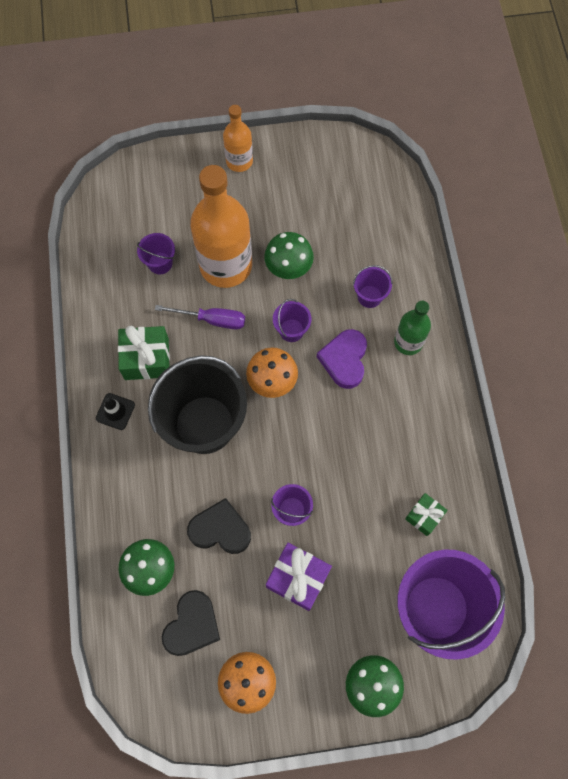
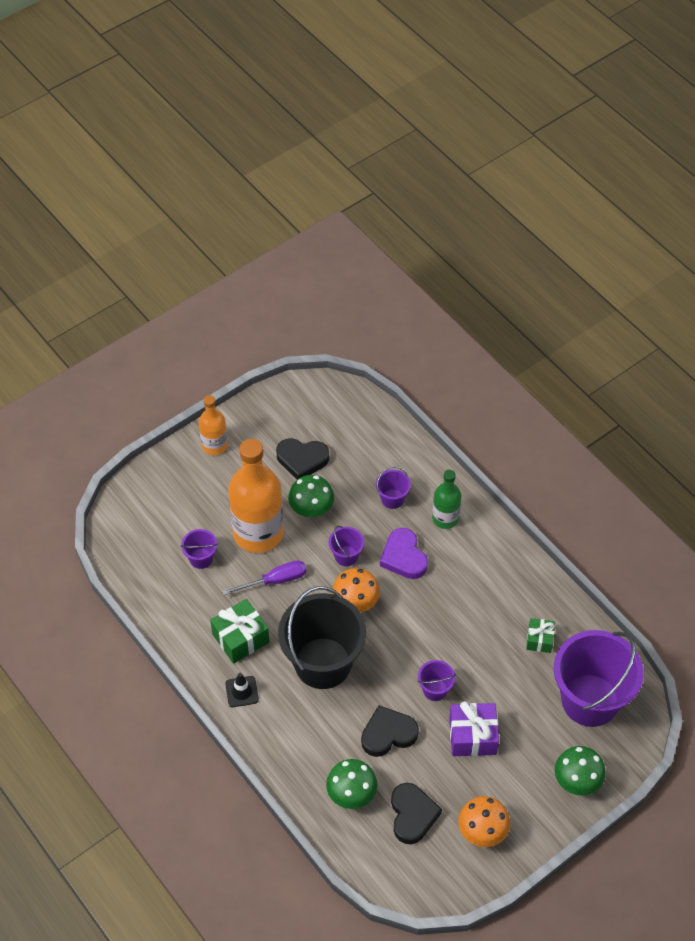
camera: 30 degrees left, 15 degrees down
(309, 215) = (302, 460): none -> black heart

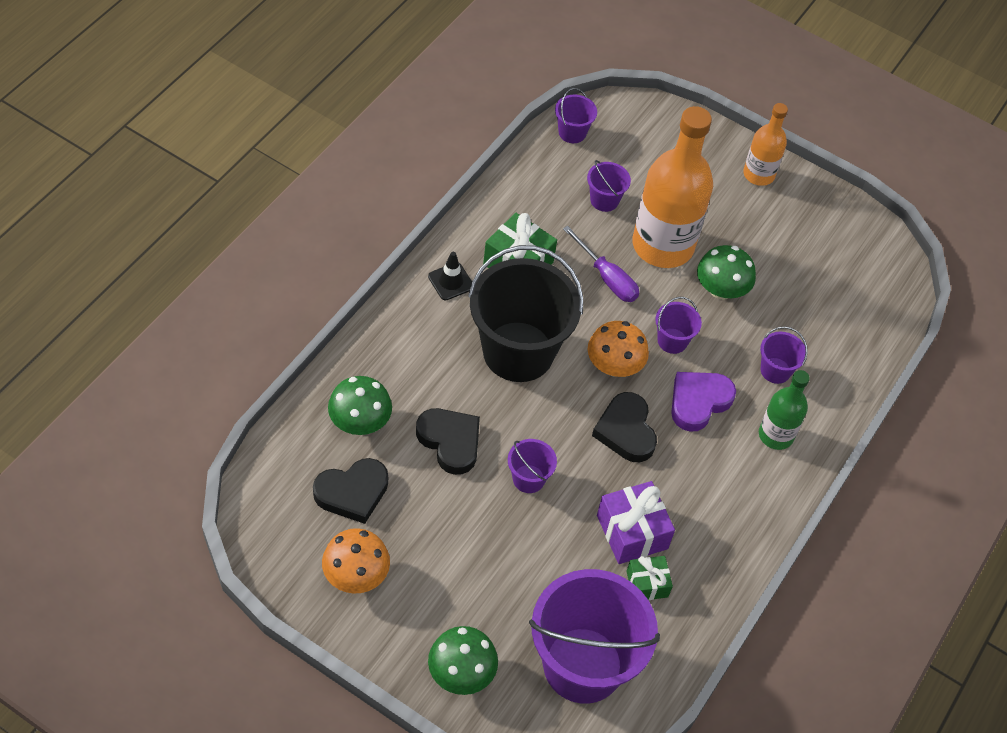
camera: 65 degrees right, 0 degrees up
(125, 559) = (572, 132): none -> purple bucket
(302, 460) = (783, 264): black heart -> black heart (626, 431)
(472, 736) = (480, 535): purple gift -> purple gift (632, 532)

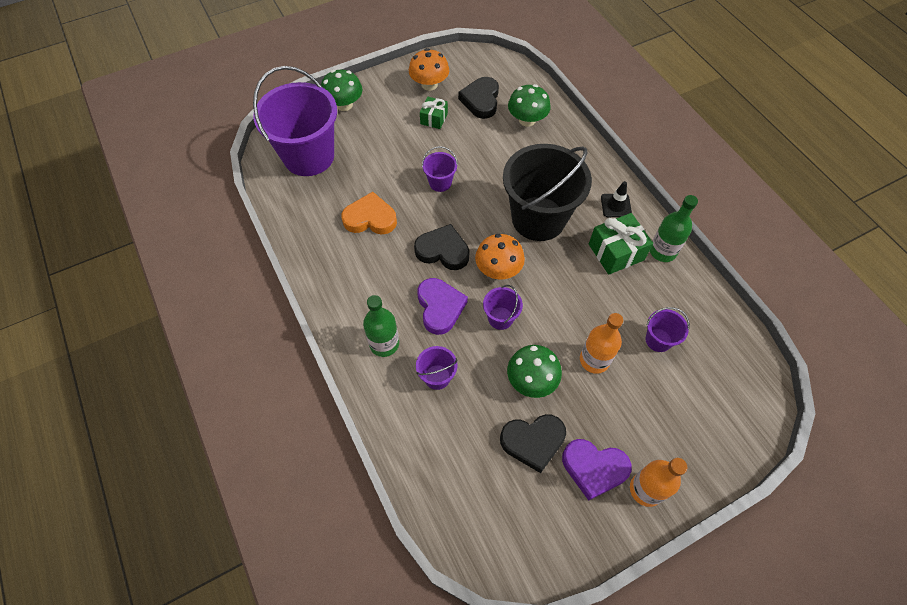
camera: 125 degrees right, 5 degrees up
(450, 442) = (489, 156): black heart -> black heart (533, 442)
(490, 222) = (662, 251): none -> green bottle
(572, 132) = (743, 352): purple bucket -> none
(607, 278) = (578, 303): purple screwdriver -> none
(632, 532) = (370, 218): purple gift -> orange heart
(647, 584) = (332, 209): green gift -> green gift (434, 119)
(663, 245) = (594, 360): orange bottle -> orange bottle, size x0.53
(768, 215) = (594, 468): none -> purple heart

